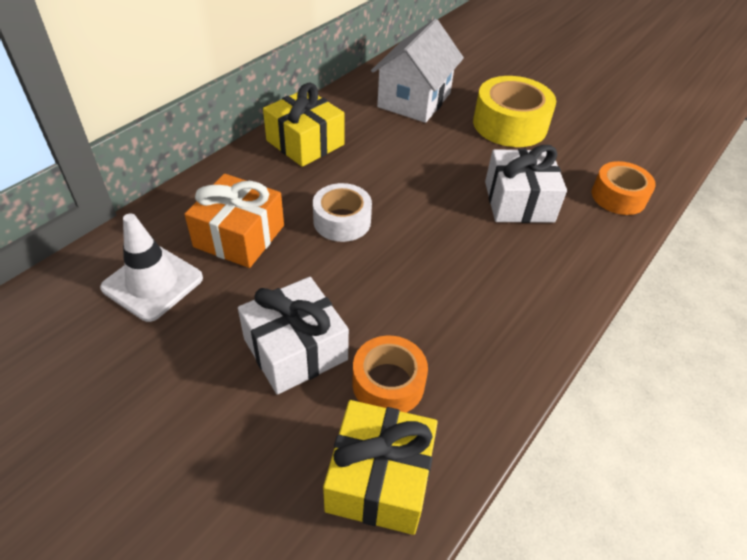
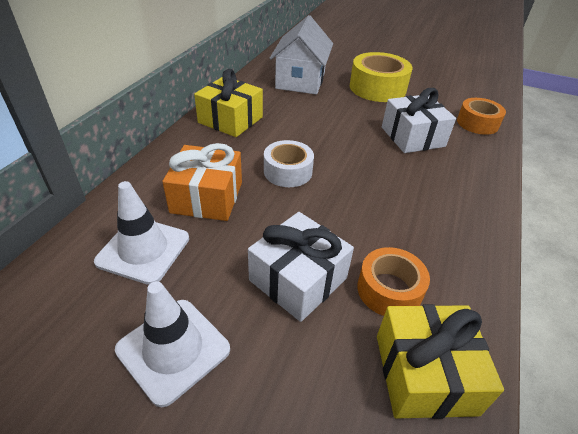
camera: 15 degrees left, 5 degrees down
(143, 391) = (173, 349): none -> white traffic cone

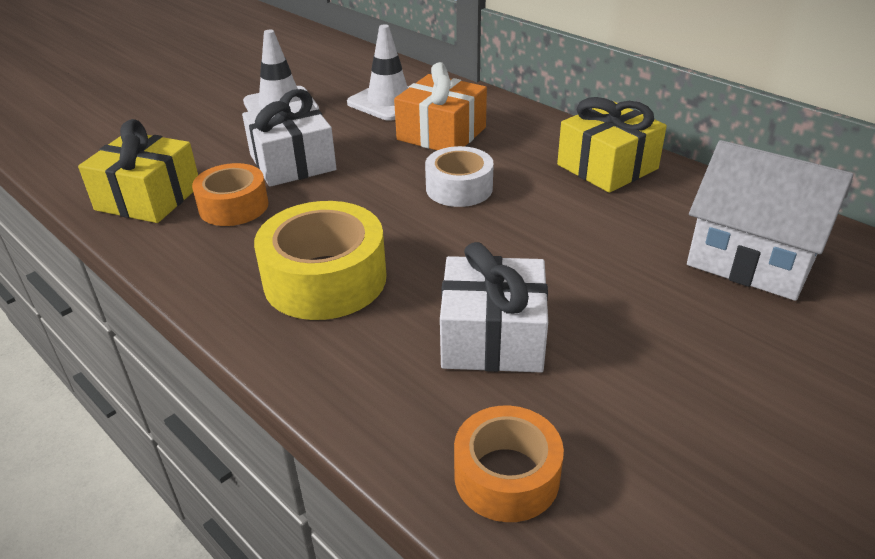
camera: 115 degrees right, 5 degrees down
(377, 88) = (715, 364): yellow tape -> yellow tape (325, 279)

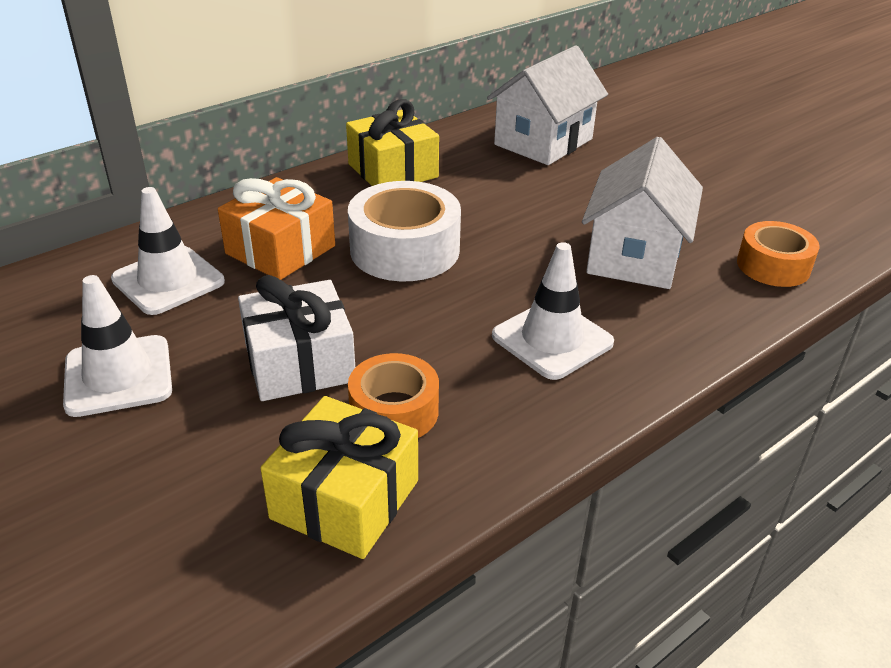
camera: 85 degrees left, 0 degrees up
(325, 279) = (552, 339): yellow tape -> white traffic cone
(459, 188) = (405, 250): white tape -> white tape, size x1.56
(492, 337) = (634, 256): white gift -> white house

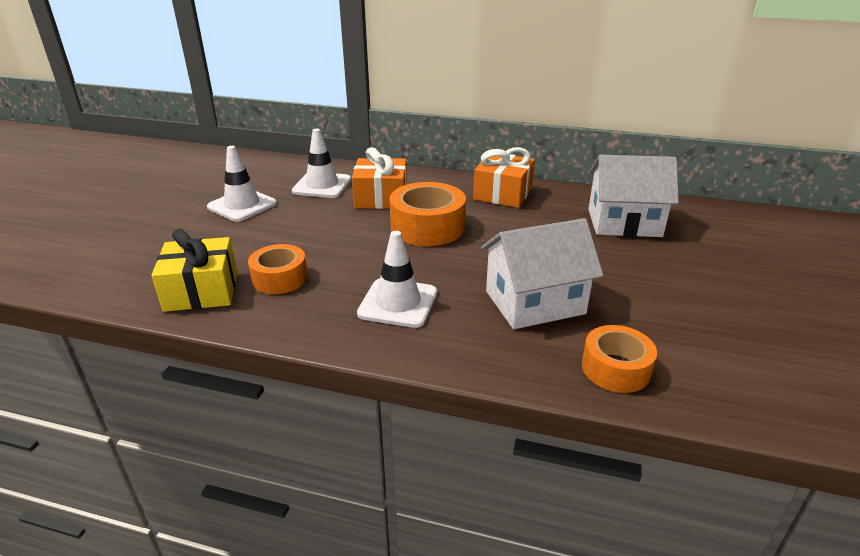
camera: 55 degrees right, 5 degrees down
(299, 363) = (293, 239): white gift -> none
(393, 171) = (503, 194): yellow gift -> orange gift
(405, 250) = (427, 227): white tape -> orange tape

